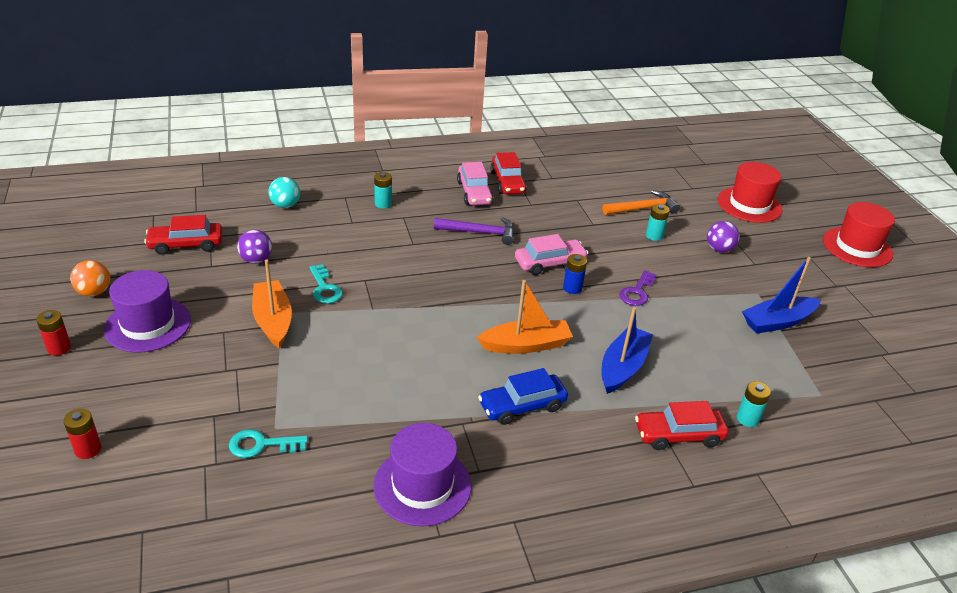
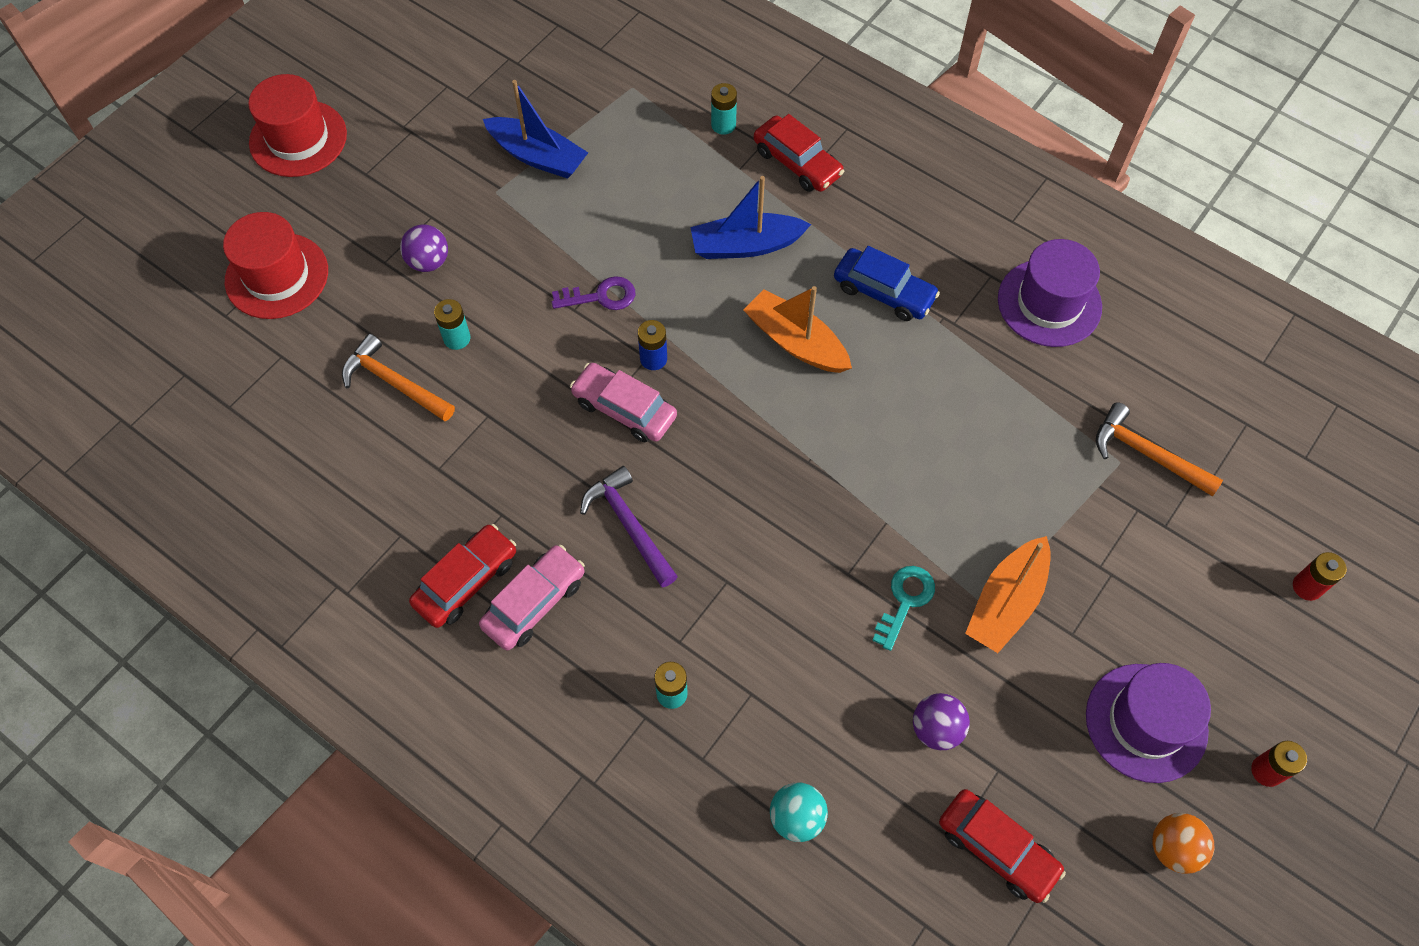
camera: 125 degrees left, 25 degrees up
(261, 445) = (1147, 454): turquoise key -> orange hammer

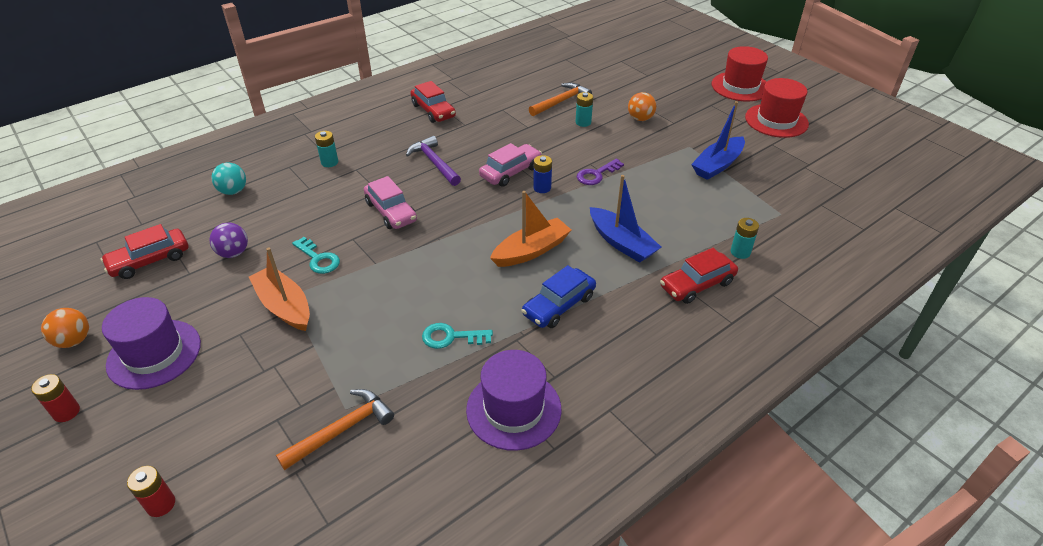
camera: 105 degrees right, 20 degrees down
(277, 276) = (642, 75): red hat -> red hat (776, 120)
(428, 262) = (640, 119): purple ball -> orange ball
(534, 603) = (408, 128): pink car -> pink car (391, 212)
(600, 296) = (596, 174): purple key -> purple key turned 45 degrees clockwise
(629, 525) = (434, 163): purple hammer -> purple hammer turned 105 degrees counterclockwise
(746, 245) = (621, 243): blue boat -> blue boat turned 135 degrees clockwise
(978, 390) = (451, 337): none -> turquoise key

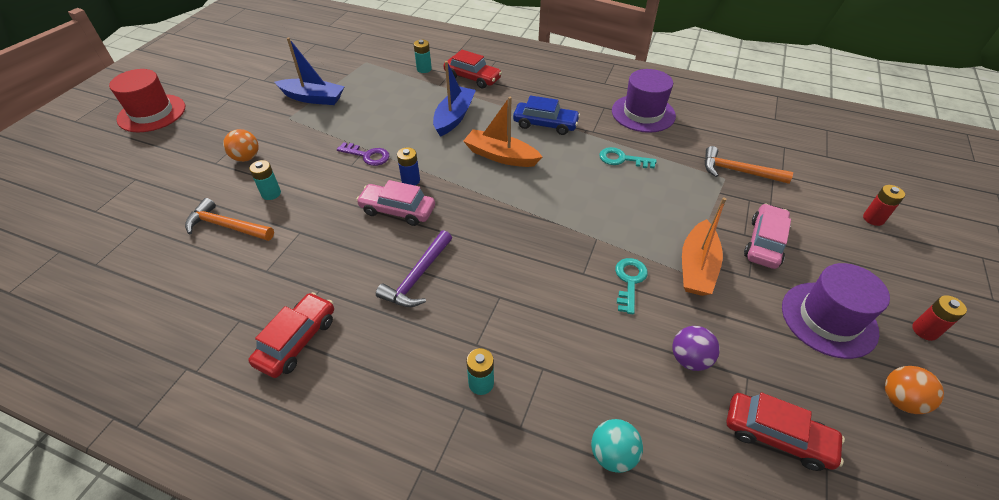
camera: 120 degrees left, 5 degrees up
(391, 212) = (524, 267): pink car -> pink car (764, 243)
(451, 337) = (622, 159): turquoise key -> turquoise key turned 135 degrees clockwise
(776, 120) = (219, 84): red hat -> none

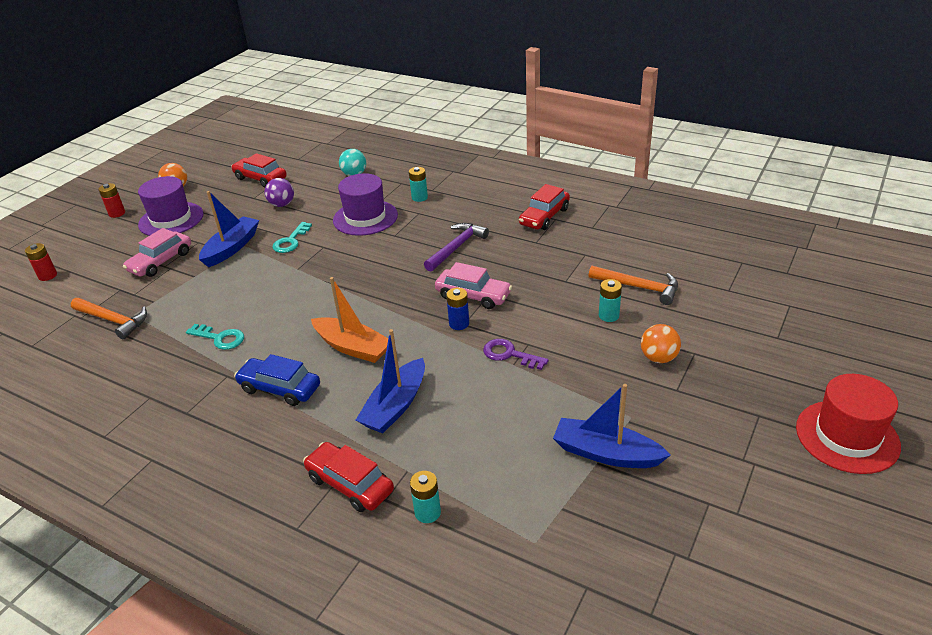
camera: 170 degrees left, 10 degrees down
(643, 113) = (144, 399): purple hat -> purple hat (365, 218)
(697, 267) = (231, 248): orange boat -> blue boat

